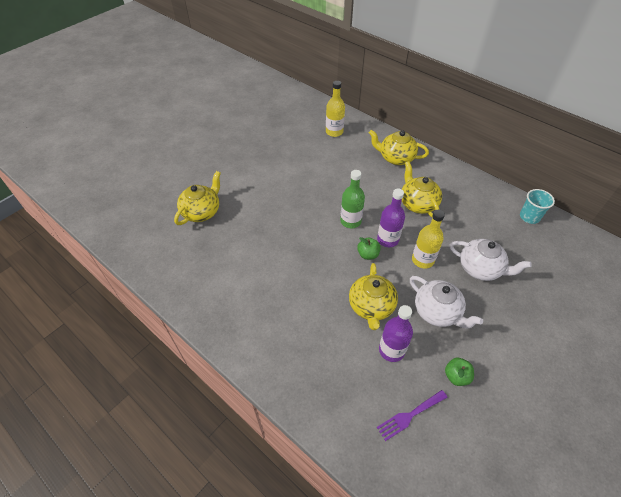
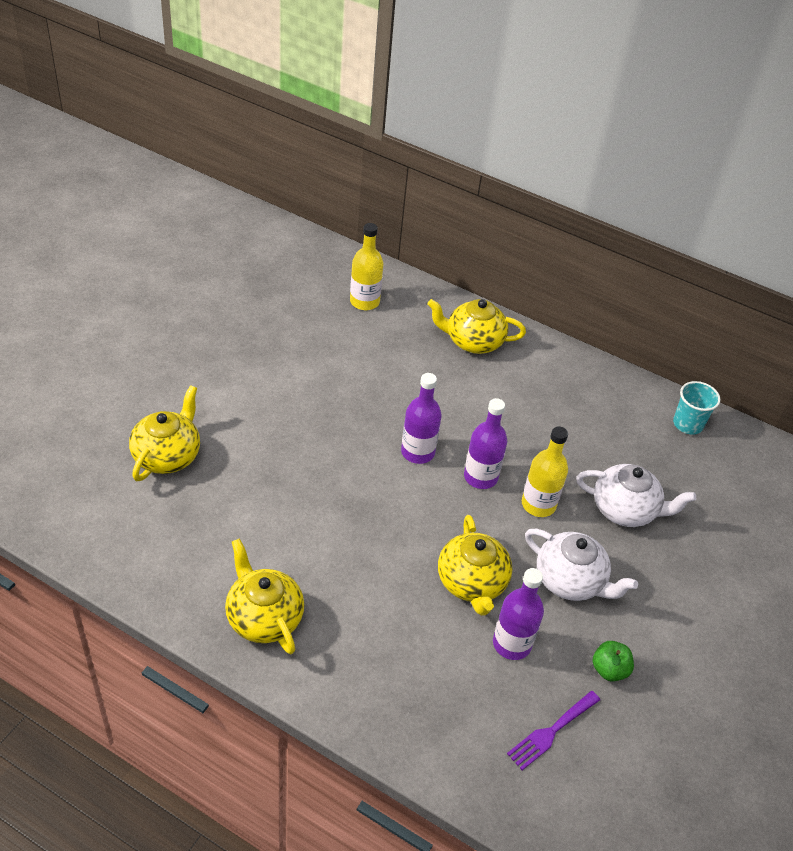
camera: 15 degrees left, 5 degrees down
(350, 221) = (417, 452): green bottle -> purple bottle
(368, 254) = (453, 503): green apple -> none
(417, 203) = (518, 415): yellow teapot -> yellow teapot (264, 617)

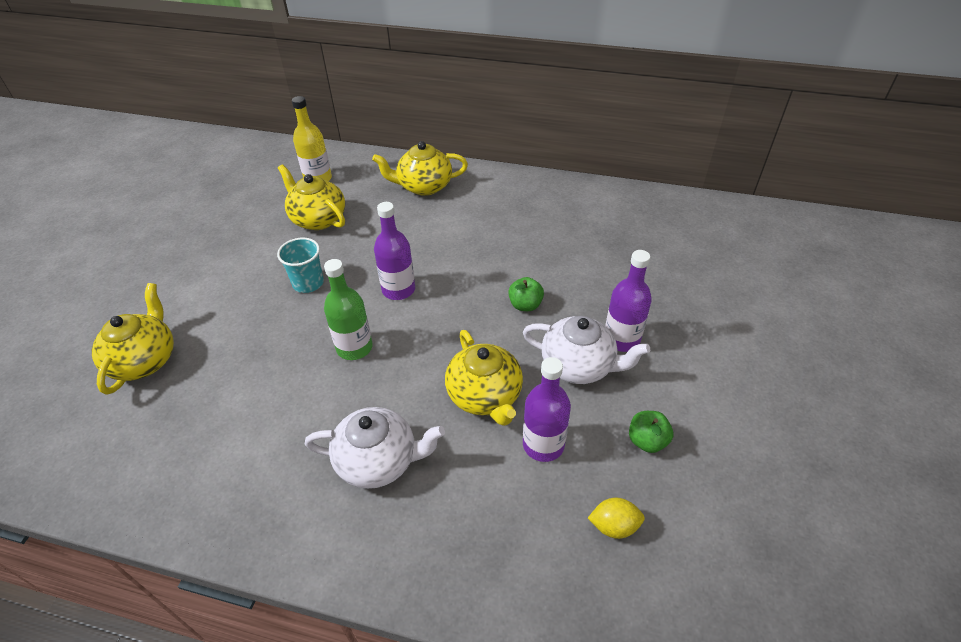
camera: 10 degrees left, 0 degrees up
(264, 617) = (275, 498): yellow teapot -> yellow teapot (318, 219)
(361, 500) = (354, 347): none -> green bottle
(480, 477) = (464, 295): purple bottle -> purple bottle (621, 339)
(538, 504) = (525, 305): yellow bottle -> green apple
(551, 732) = (614, 526): purple fork -> yellow lemon
(625, 510) = (605, 288): white teapot -> white teapot (378, 461)
(687, 424) = (630, 204): turquoise cup -> turquoise cup (308, 283)

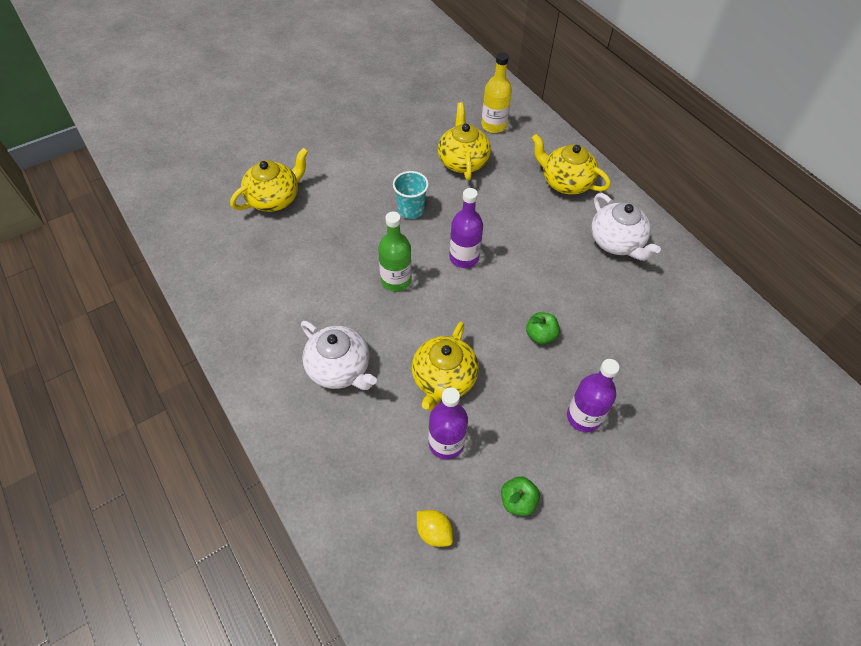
camera: 40 degrees right, 10 degrees up
(579, 366) = (529, 410): white teapot -> white teapot (616, 242)

